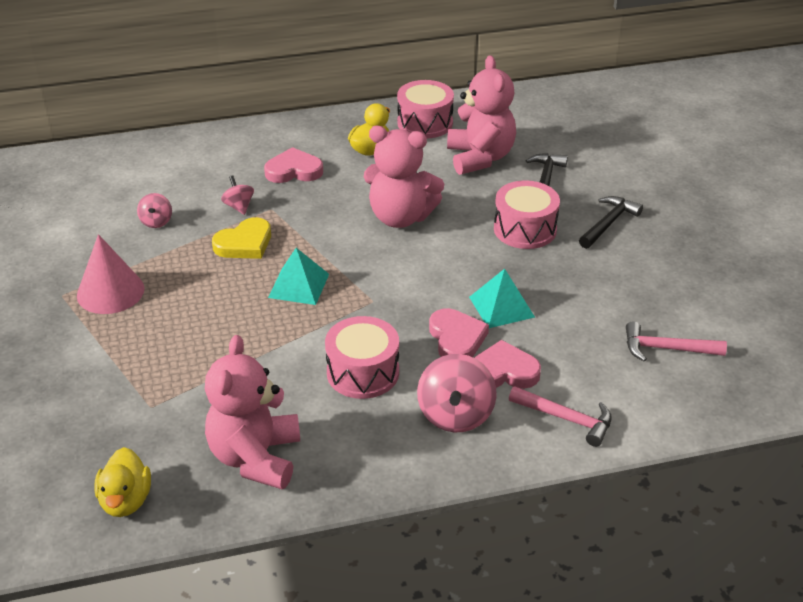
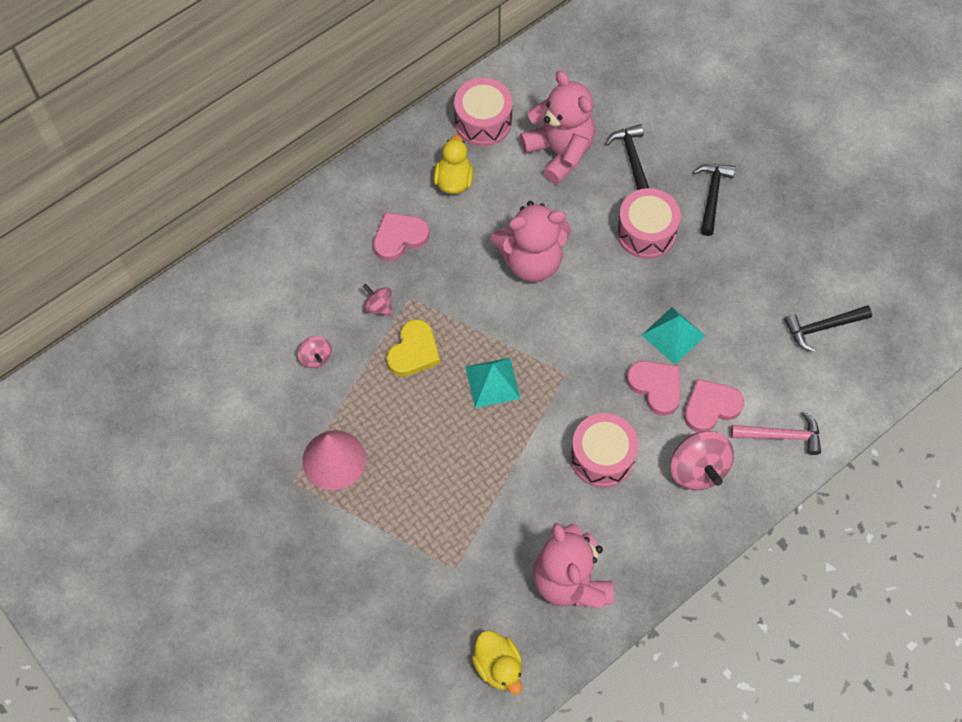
camera: 25 degrees left, 25 degrees up
(666, 349) = (822, 328): pink hammer -> black hammer

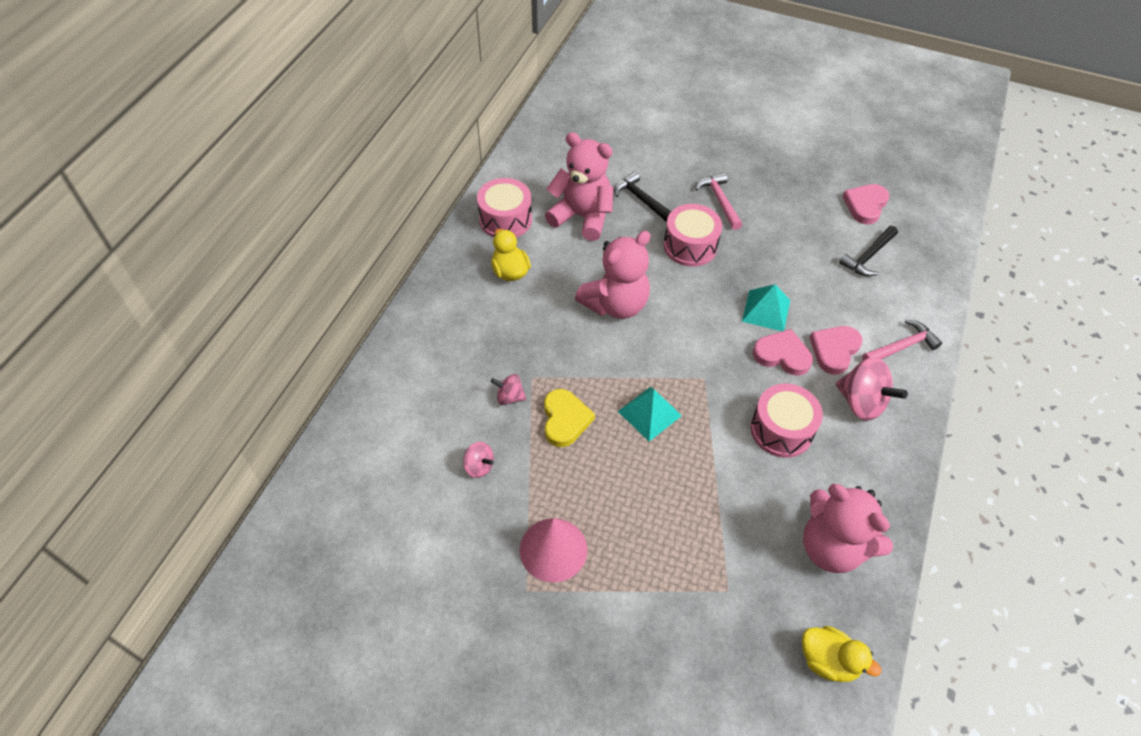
camera: 30 degrees left, 10 degrees down
(399, 238) = (492, 334): pink heart -> pink heart (865, 205)
(712, 195) = (719, 200): black hammer -> pink hammer

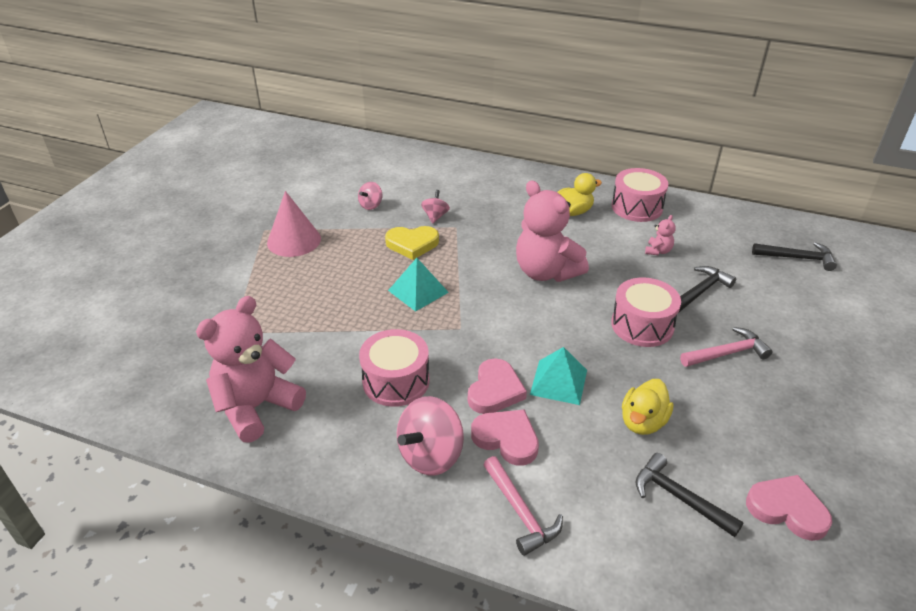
camera: 90 degrees right, 15 degrees down
(582, 217) = (658, 251): pink teddy bear -> pink teddy bear, size x0.41
(594, 130) = (798, 258): none -> black hammer
(828, 661) = (148, 391): yellow duck -> yellow duck (643, 422)

